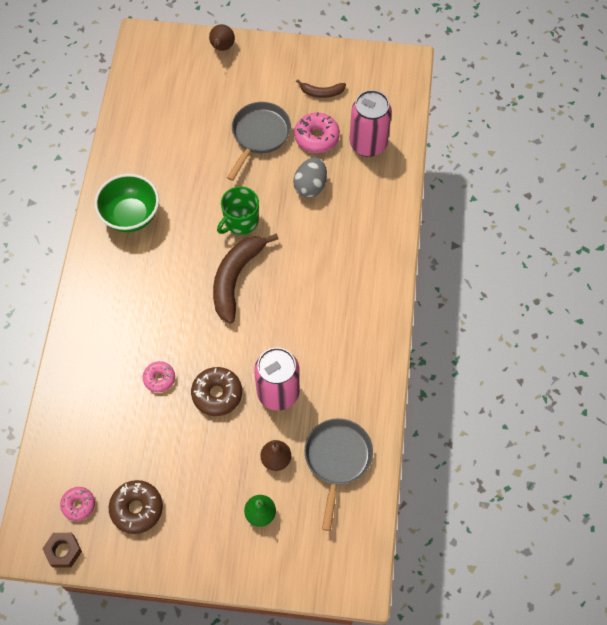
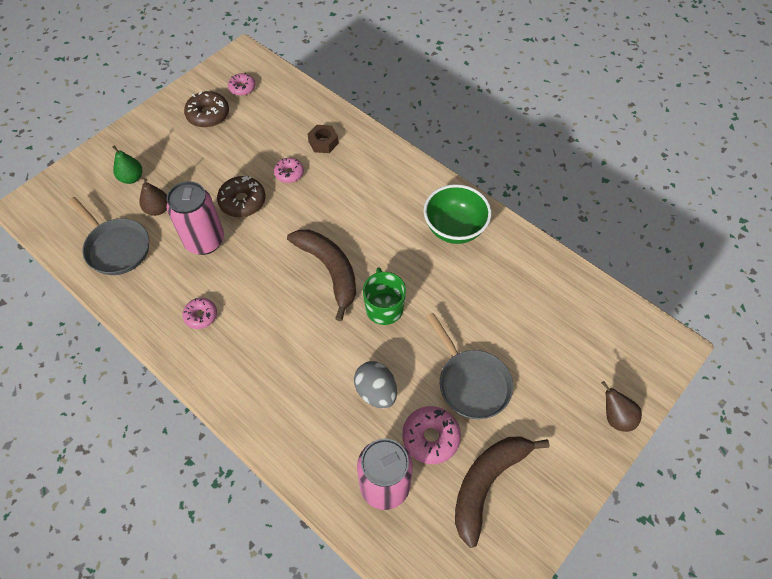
camera: 125 degrees right, 5 degrees down
(63, 551) = (220, 68): brown nut -> brown nut (323, 142)
(322, 92) = (487, 484): brown banana -> brown banana, size x1.97
(344, 341) = (201, 316): none -> pink donut

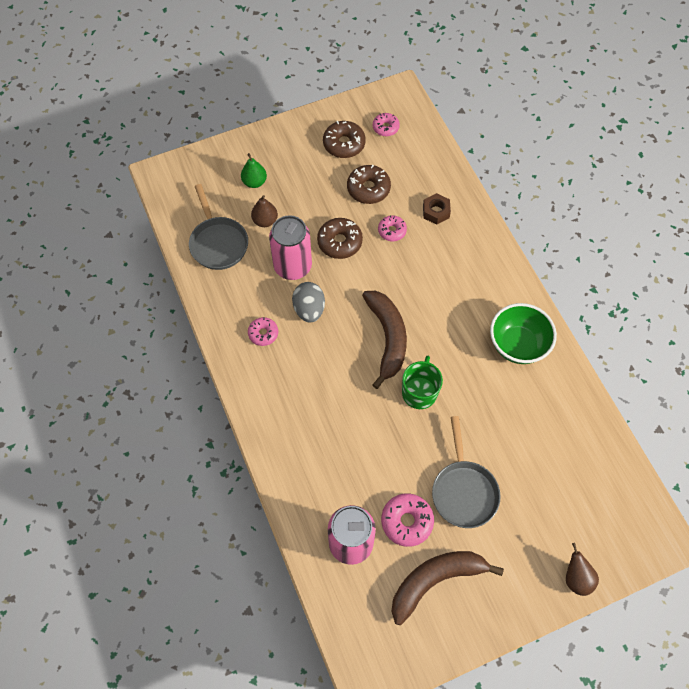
camera: 25 degrees right, 5 degrees up
(249, 145) = (368, 189): none -> brown donut
(376, 392) = (379, 462): grey egg -> grey egg (309, 309)

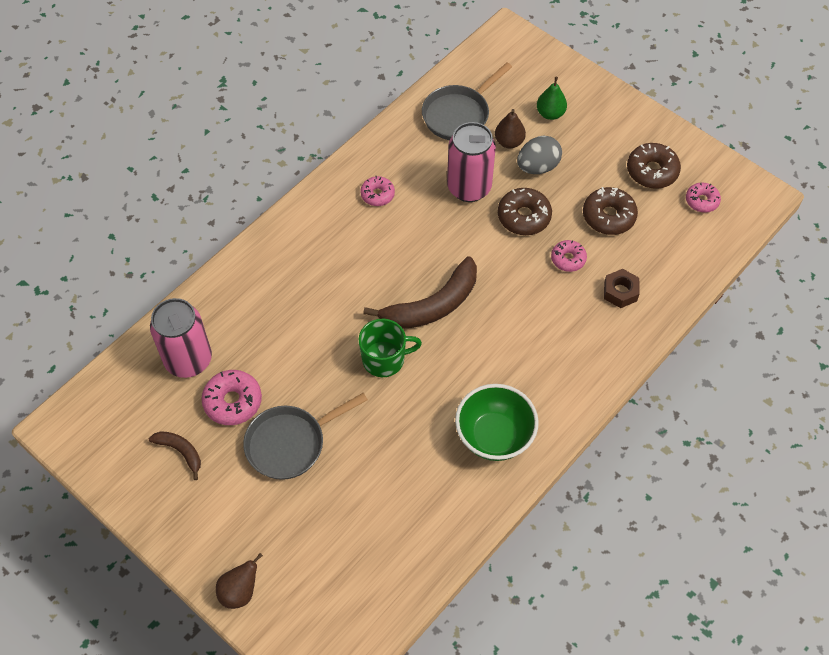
camera: 65 degrees right, 5 degrees down
(309, 309) = (427, 222): grey egg -> grey egg (537, 167)
(435, 581) = (180, 451): brown banana -> brown banana, size x0.51

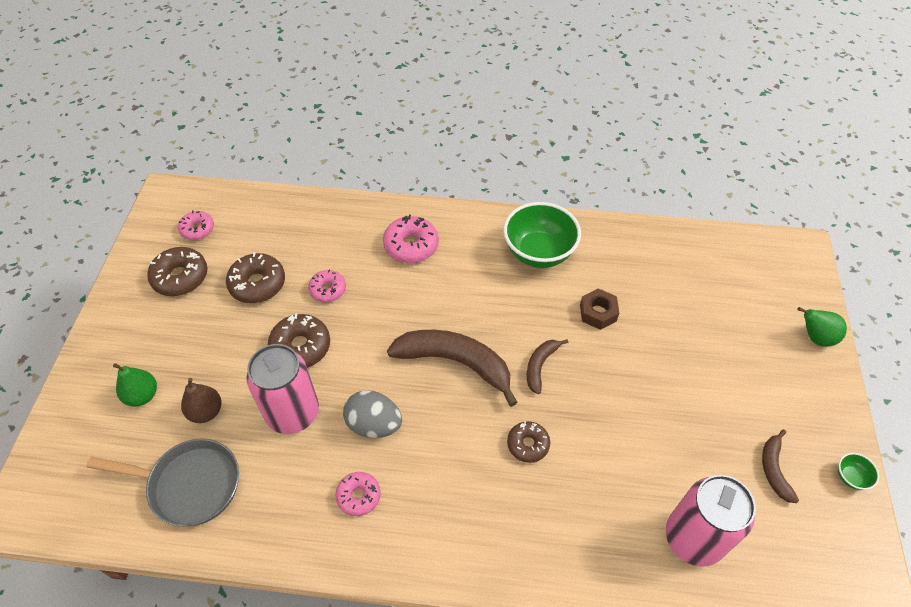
camera: 125 degrees left, 5 degrees down
(130, 499) = (850, 477): none -> green bowl
(233, 401) = (691, 461): pink donut -> pink donut (411, 245)
(240, 592) = (815, 337): brown pear -> green pear
(290, 443) = (679, 386): grey pan -> none
(331, 309) = (528, 444): none -> brown donut
(384, 359) = (540, 366): green mug -> brown banana
(537, 167) = (227, 368): grey egg -> grey egg (374, 424)
(620, 292) = (337, 240): brown nut -> brown nut (598, 313)

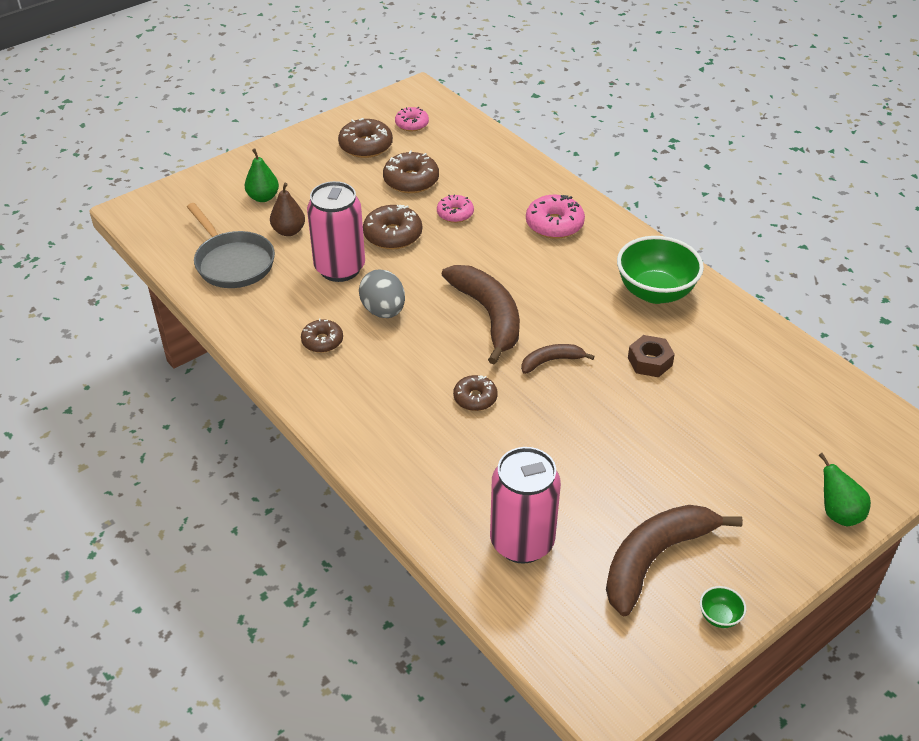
camera: 45 degrees right, 10 degrees down
(358, 496) = (322, 341): pink donut -> brown donut
(774, 469) = (655, 559): brown banana -> brown banana, size x1.97

